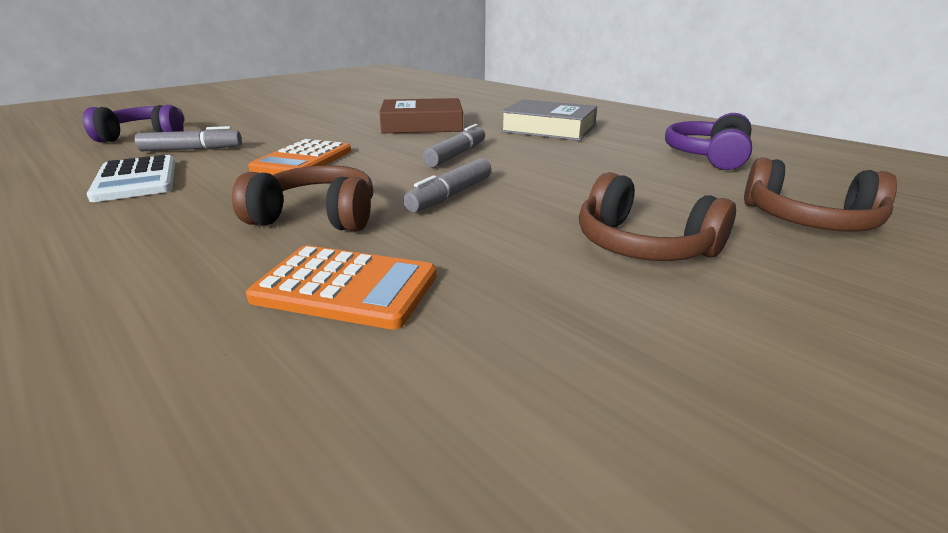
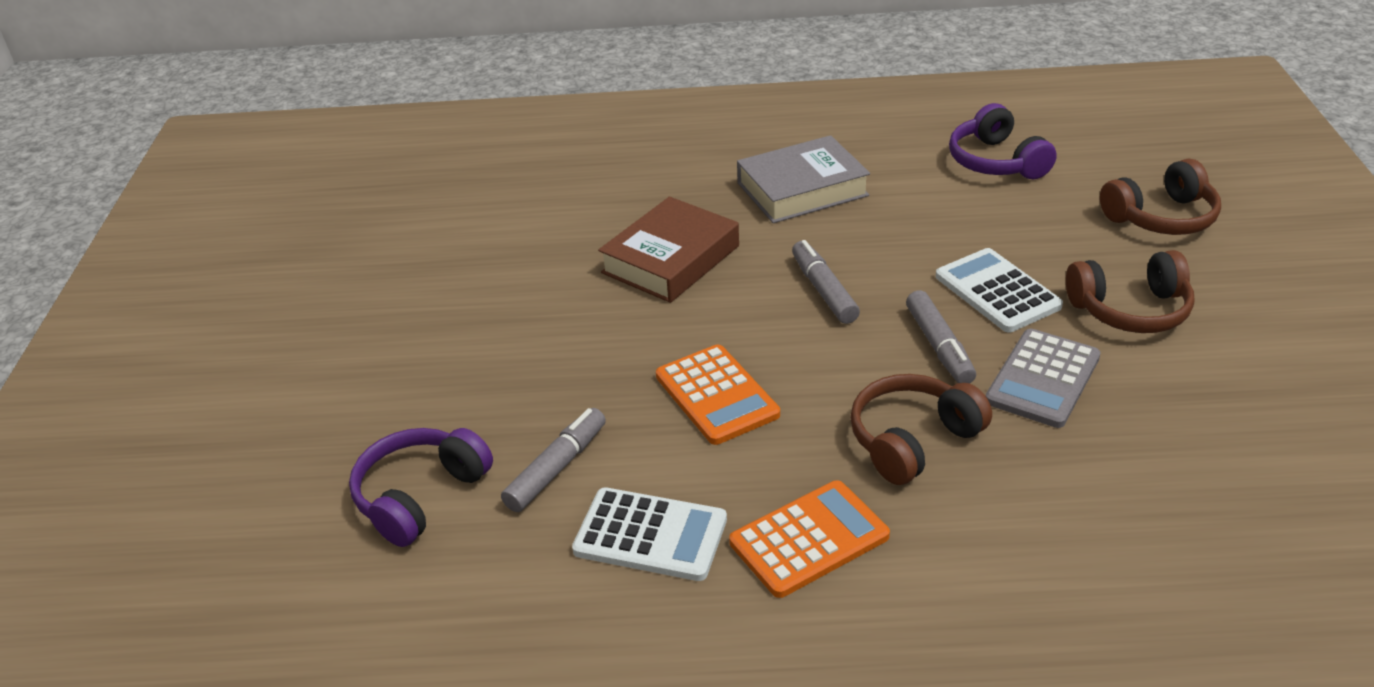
camera: 45 degrees left, 10 degrees up
(346, 287) = (1072, 470): orange calculator -> orange calculator (809, 539)
(469, 238) = (1043, 379): none -> grey calculator
(556, 194) = (997, 291): none -> white calculator

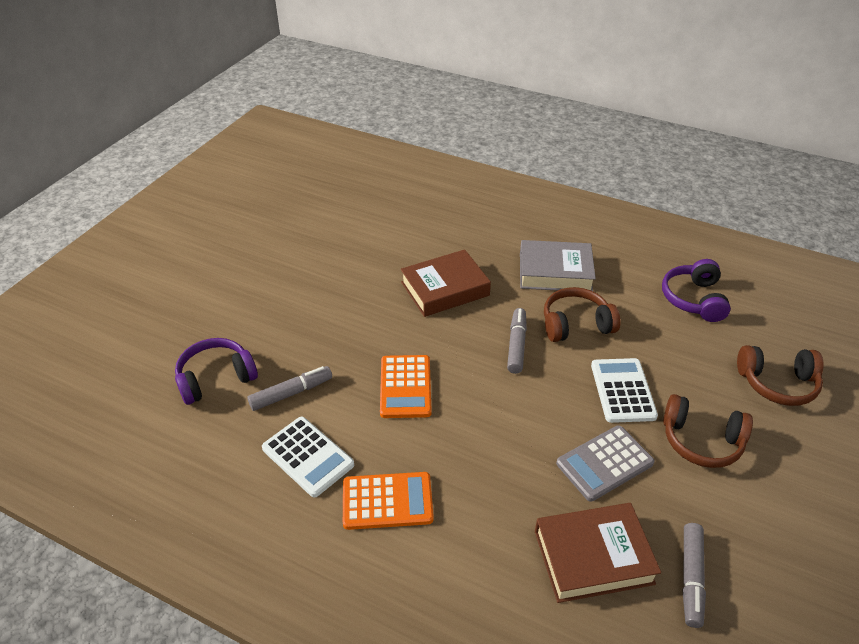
camera: 25 degrees right, 5 degrees up
(913, 440) = (493, 467): brown headphones -> brown headphones (576, 324)
(939, 347) = (557, 412): grey marker -> grey marker (691, 578)
(1114, 485) = (593, 557): none -> brown book

